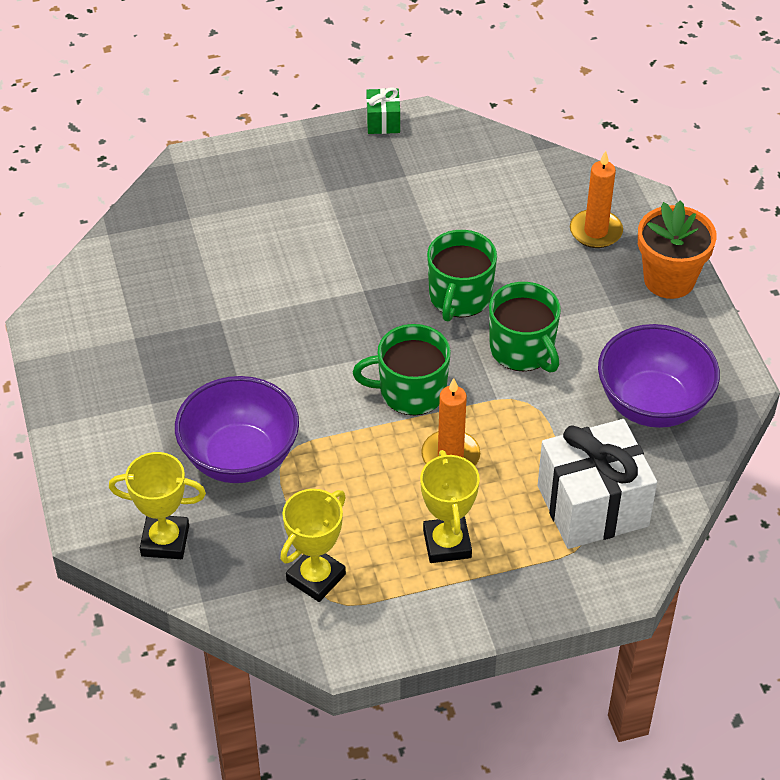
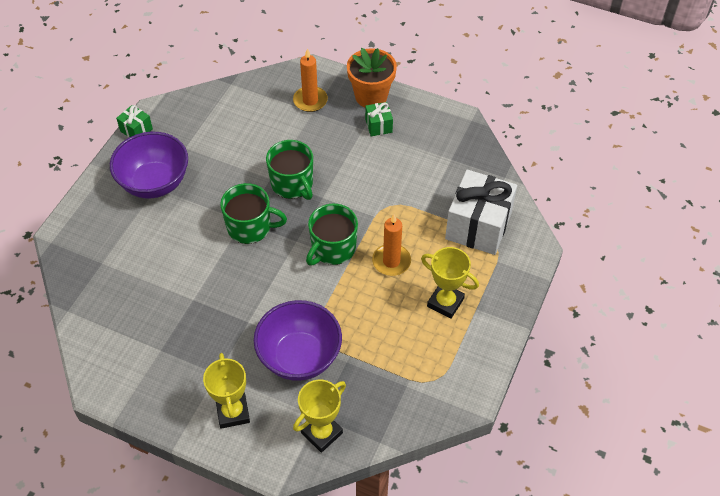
camera: 50 degrees left, 5 degrees up
(316, 577) = (413, 376): yellow trophy -> yellow trophy (233, 412)
(522, 350) = (354, 183): green mug -> green mug (250, 227)
(633, 316) = (378, 126): none -> green gift
(653, 404) = (440, 158): purple bowl -> purple bowl (155, 183)

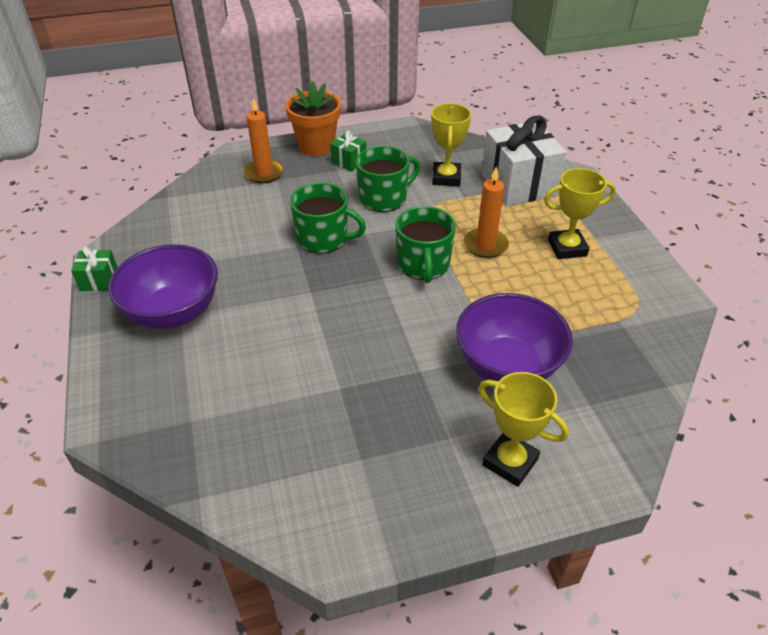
camera: 40 degrees left, 10 degrees down
(250, 227) = (324, 293): green mug -> green mug (384, 198)
(321, 433) = (612, 416): yellow trophy -> yellow trophy (446, 178)

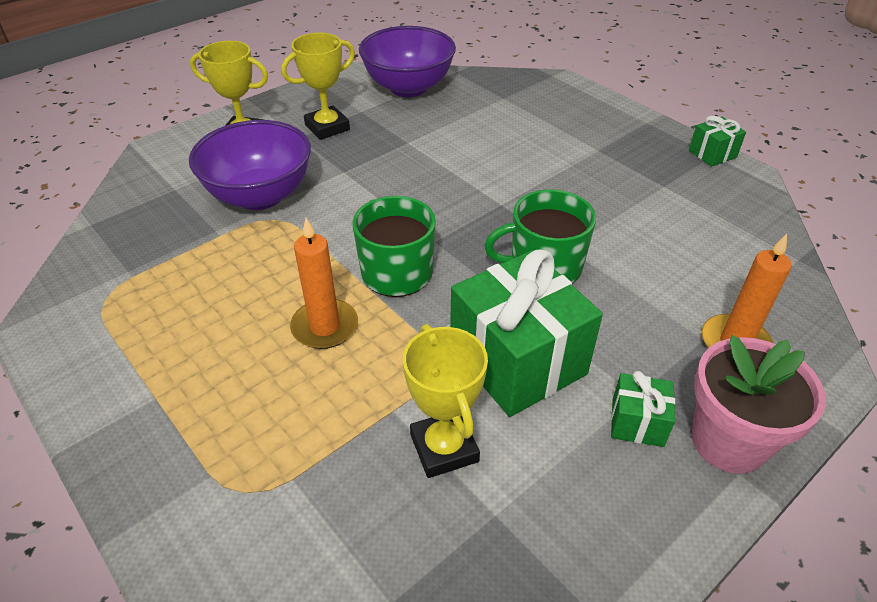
camera: 155 degrees right, 0 degrees up
(174, 313) = (607, 150): purple bowl -> purple bowl (408, 88)
(316, 146) = (728, 441): orange flower pot -> pink flower pot
(384, 198) = (517, 360): green mug -> green gift
(518, 185) = (304, 481): white gift -> none
(567, 248) = (201, 362): yellow trophy -> yellow trophy (327, 127)

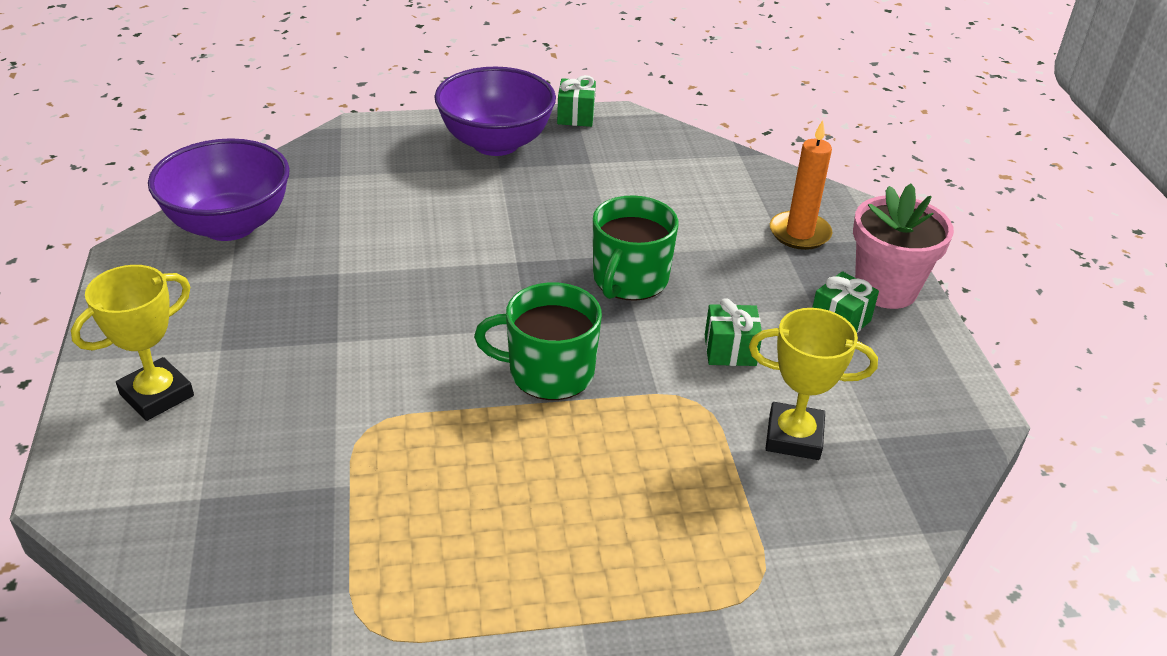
camera: 60 degrees left, 5 degrees down
(260, 196) = (307, 424): purple bowl -> purple bowl (496, 143)
(325, 327) = (585, 454): orange candle -> none
(327, 127) = (230, 318): yellow trophy -> none
(517, 360) = (730, 350): green gift -> green gift, size x0.46

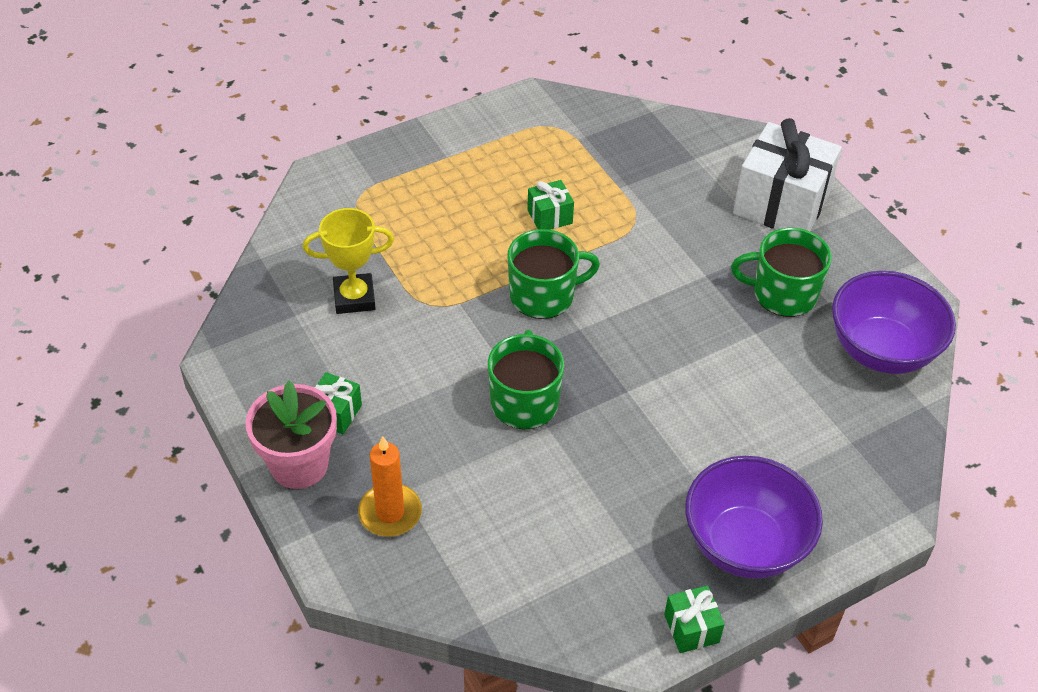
camera: 160 degrees right, 10 degrees up
(157, 395) = (781, 204): yellow trophy -> white gift
(270, 298) = (783, 294): none -> green mug
(730, 350) = (418, 356): green gift -> green gift (549, 217)

